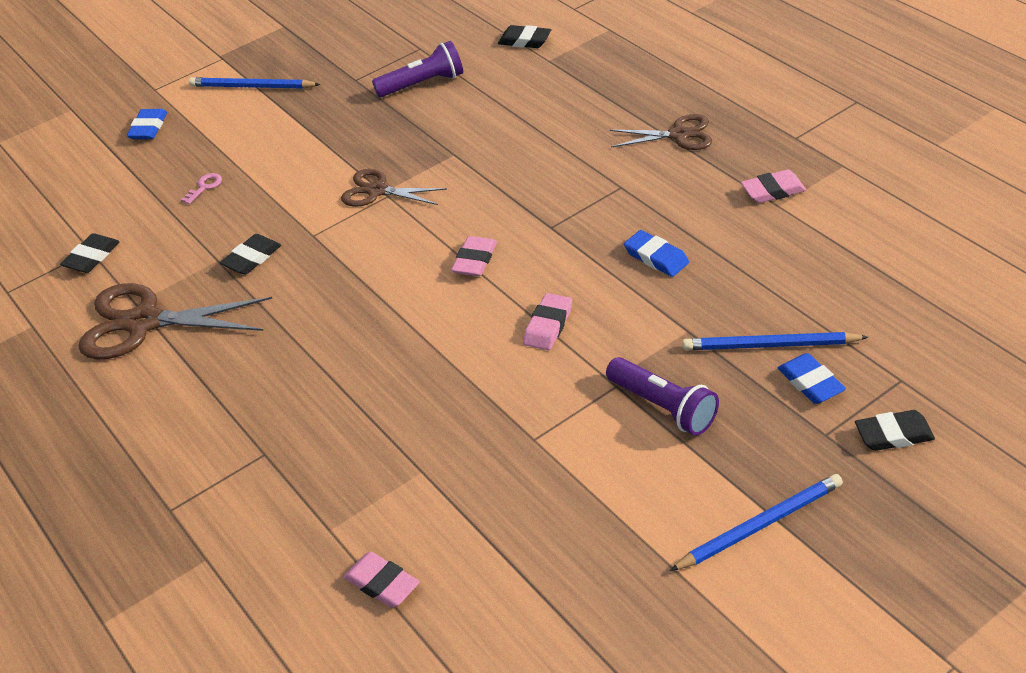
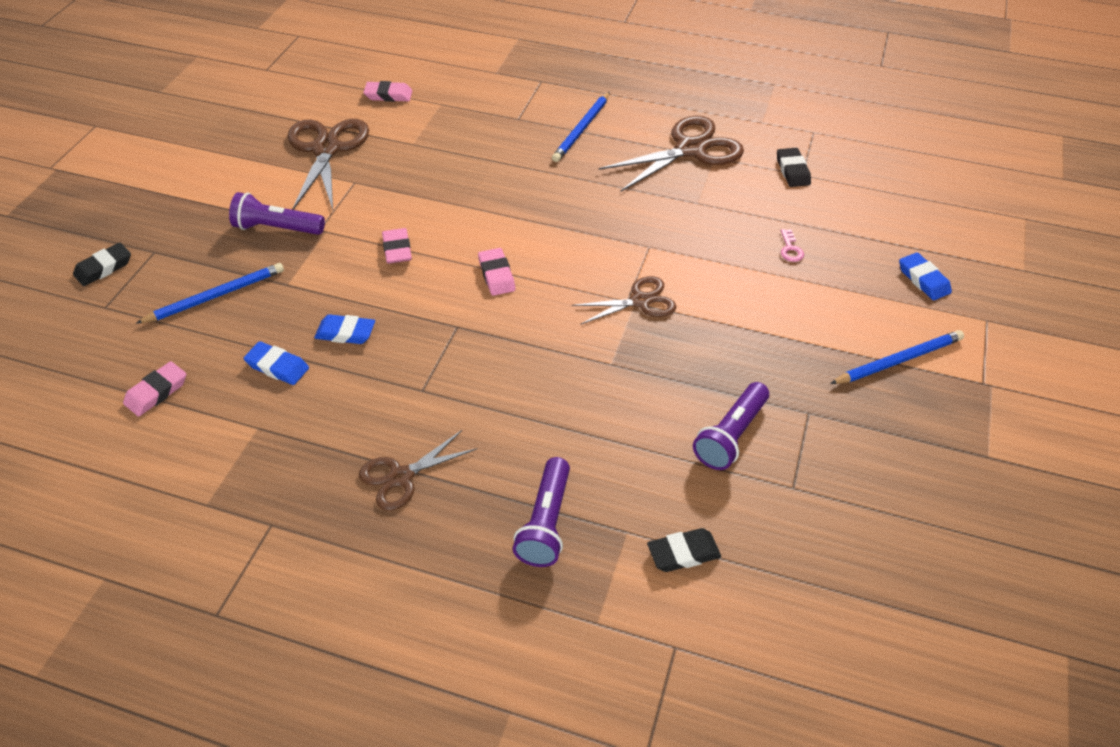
camera: 140 degrees right, 5 degrees up
(252, 258) = (673, 213): black eraser -> none
(534, 512) = (326, 149): none -> brown scissors
(597, 79) = (545, 523): none -> purple flashlight
(759, 525) = (182, 189): blue pencil -> blue pencil (582, 129)
(773, 190) = (269, 443): pink eraser -> pink eraser (157, 392)
(810, 383) = (175, 280): blue eraser -> blue eraser (277, 366)

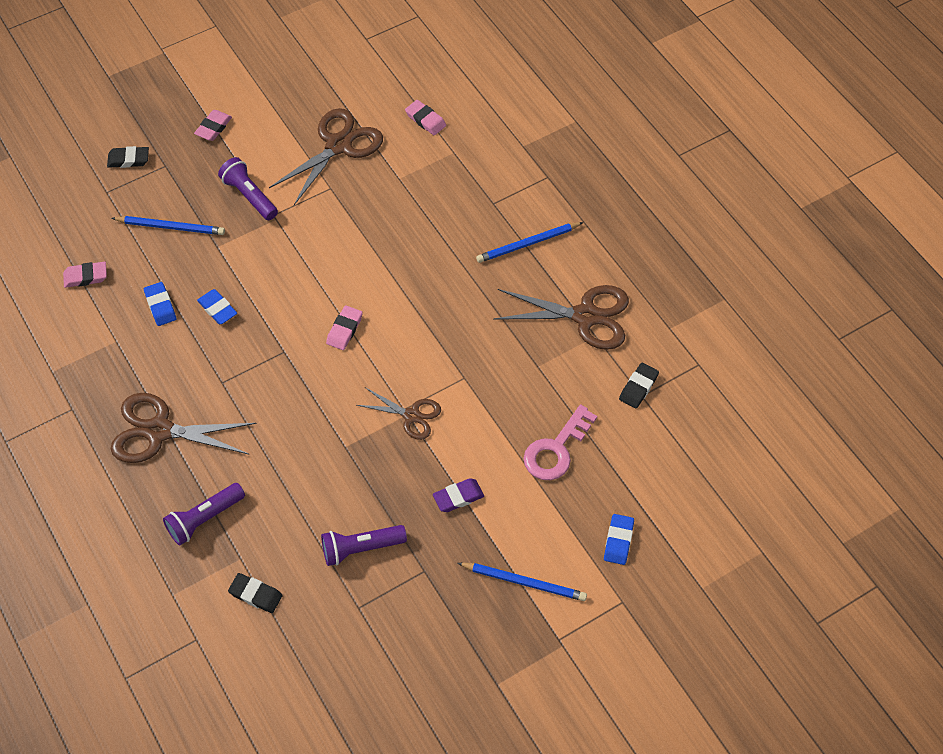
camera: 40 degrees right, 10 degrees up
(397, 249) = (304, 265): pink eraser -> pink eraser (213, 127)
(401, 477) = (159, 431): brown scissors -> brown scissors, size x1.68
(760, 335) = (458, 497): none -> purple eraser
(790, 249) = (556, 449): pink key -> pink key, size x2.28

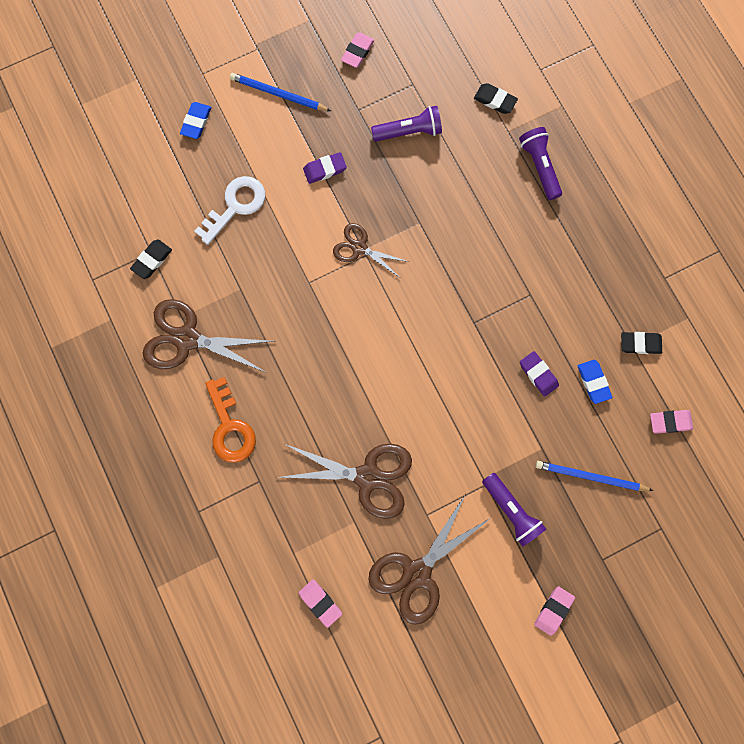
camera: 175 degrees left, 20 degrees up
(128, 159) = (642, 571): black eraser -> black eraser (640, 343)
(159, 431) = (584, 250): brown scissors -> brown scissors (368, 477)
(204, 519) = (539, 166): purple flashlight -> purple flashlight turned 75 degrees counterclockwise
(217, 309) = (538, 374): blue eraser -> purple eraser
(344, 330) = (416, 341): pink eraser -> pink eraser (357, 52)
(528, 244) = (230, 427): blue pencil -> orange key
(556, 449) = (235, 206): pink key -> white key

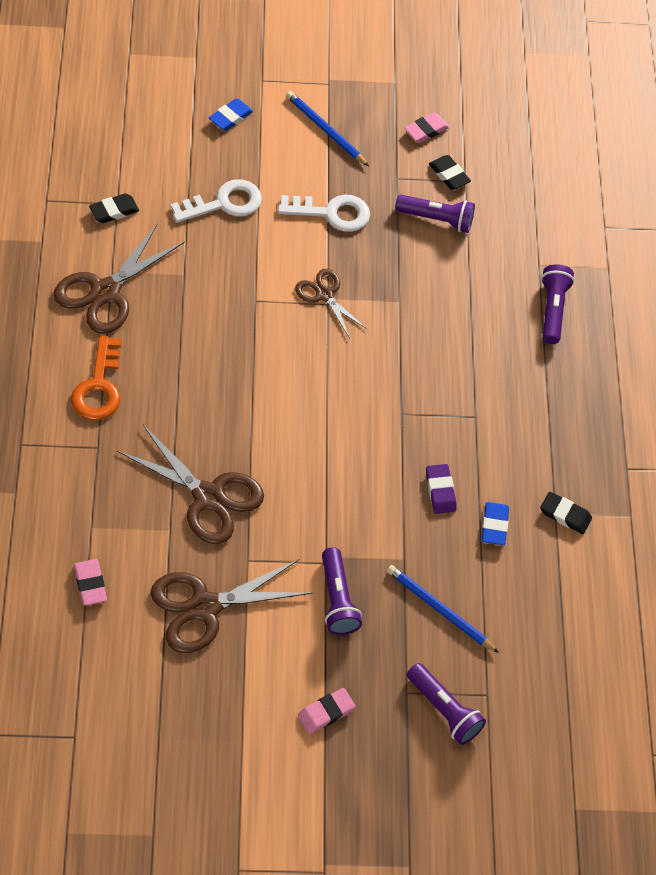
camera: 20 degrees right, 20 degrees down
(187, 338) = (105, 292): brown scissors -> brown scissors turned 90 degrees counterclockwise
(325, 169) = (332, 213): purple eraser -> white key
(495, 100) = (541, 232): black eraser -> black eraser (449, 175)
(637, 559) = (444, 710): none -> purple flashlight
(670, 422) = (555, 601): pink eraser -> none

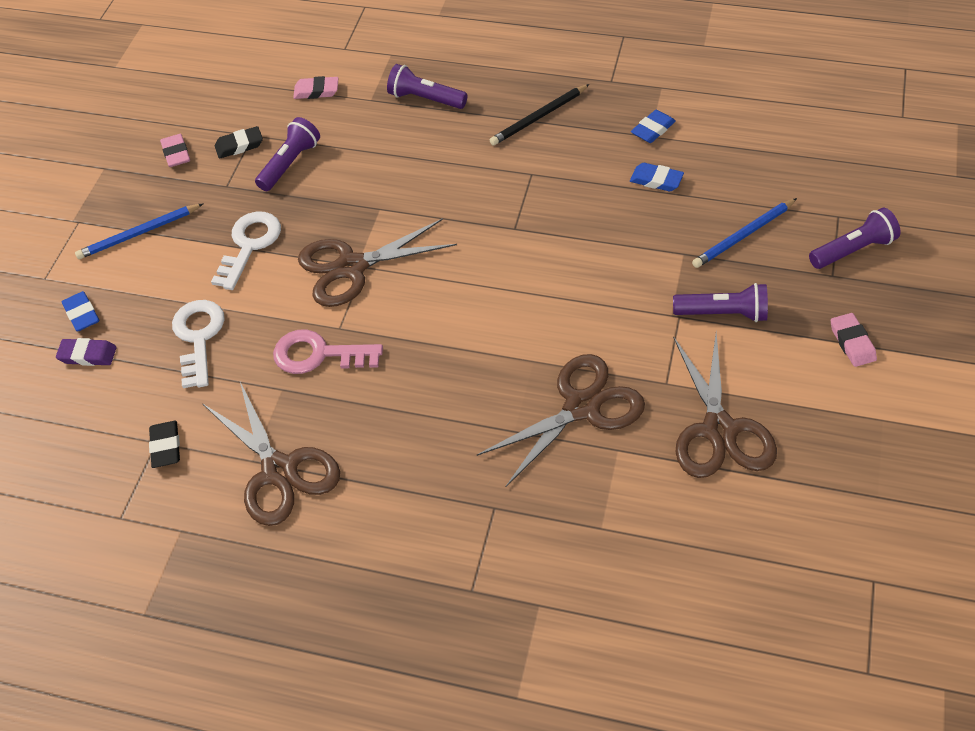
camera: 65 degrees left, 5 degrees down
(90, 584) = (677, 539): pink eraser -> pink eraser (316, 91)
(99, 387) = (411, 495): orange key -> none
(224, 292) = (318, 354): none -> pink key
(324, 295) = (351, 267): brown scissors -> brown scissors, size x1.68
(440, 491) = (610, 213): purple eraser -> purple eraser (88, 355)
(554, 411) = (539, 117): none -> black pencil
(565, 515) = (653, 129): black eraser -> blue eraser

